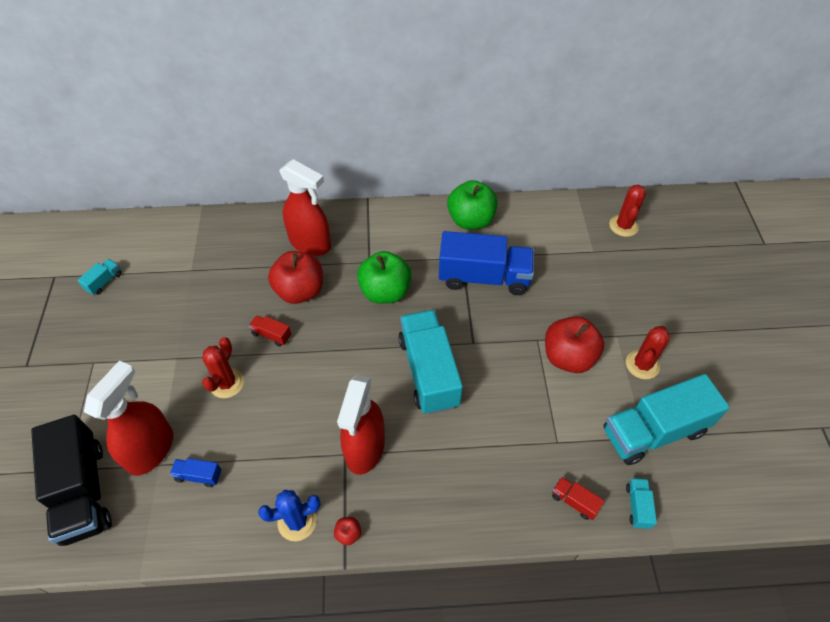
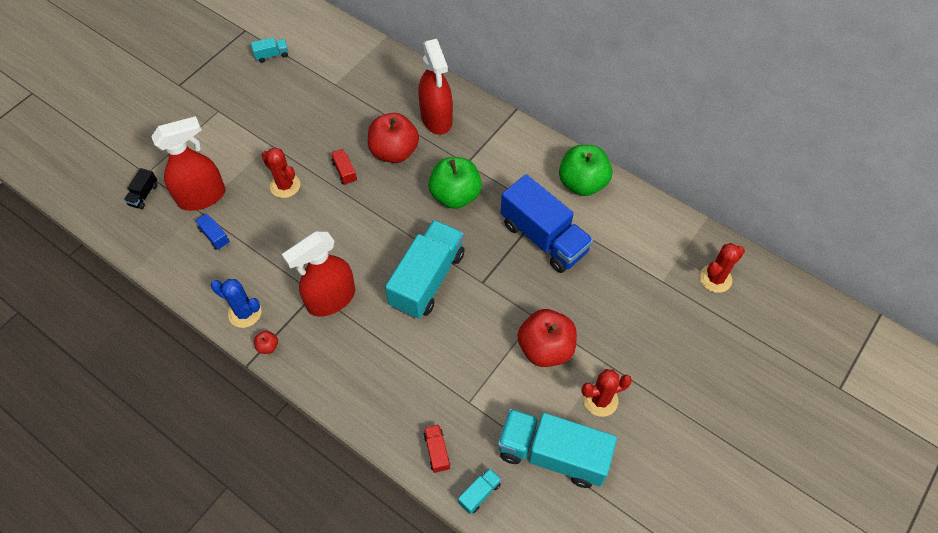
camera: 40 degrees right, 5 degrees up
(83, 491) = (143, 195): black truck -> black truck, size x0.42
(227, 383) = (285, 185): red cactus -> red cactus turned 75 degrees clockwise

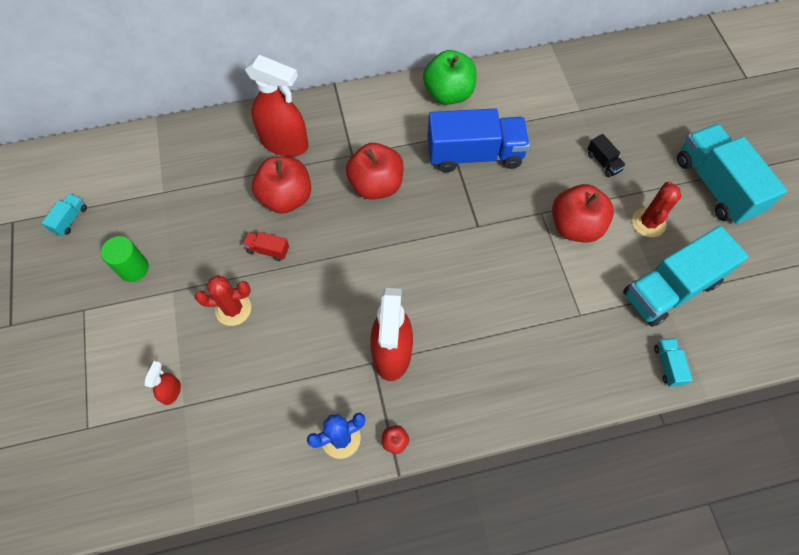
camera: 50 degrees left, 5 degrees up
(143, 195) = (111, 447): black truck -> black truck (603, 162)
(202, 197) = (171, 391): red spray bottle -> red spray bottle, size x0.44
(214, 236) = (228, 410): blue truck -> none
(267, 112) = (133, 268): none -> green cylinder
(427, 279) = (439, 263): turquoise truck -> turquoise truck (715, 186)
(437, 451) = (607, 371): red truck -> none
(455, 195) = (376, 185): green apple -> red apple
(715, 278) = (605, 78): red cactus -> none

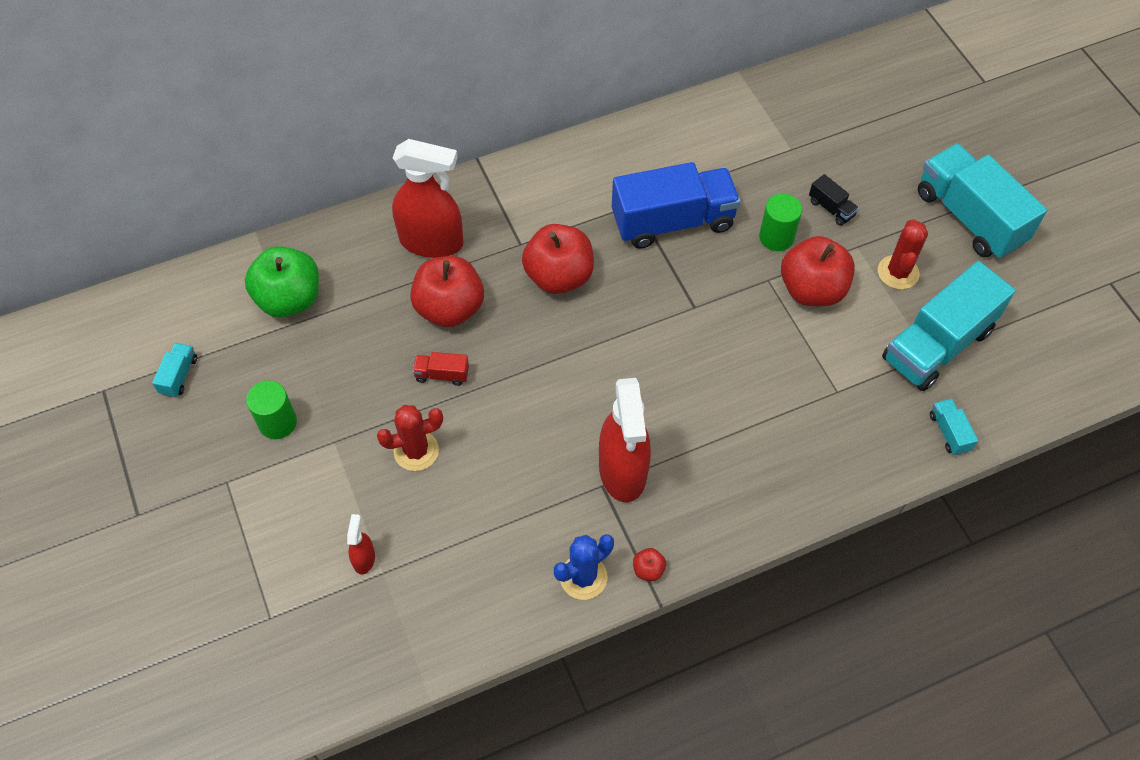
camera: 10 degrees left, 5 degrees down
(448, 93) = (624, 151): green apple -> green apple (289, 299)
(554, 179) = (776, 237): none -> green cylinder

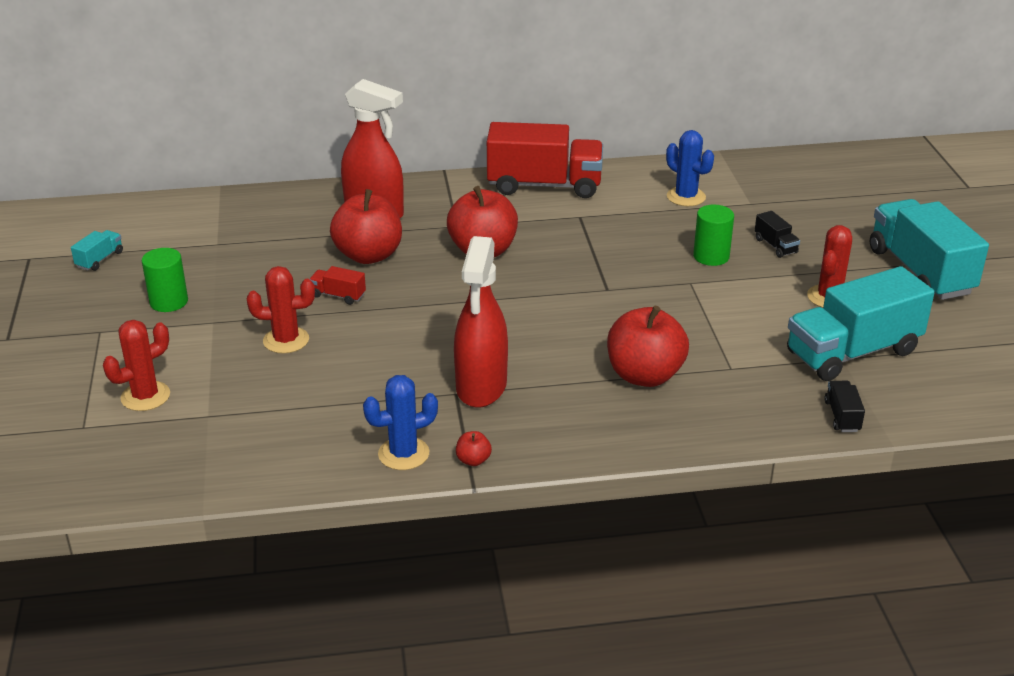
camera: 15 degrees right, 25 degrees down
(289, 299) = (226, 228): green apple -> none
(312, 561) = (145, 396): none -> red cactus
(364, 559) = (195, 403): red spray bottle -> none
(586, 163) = (544, 185): none -> red truck
(673, 222) = (611, 232): blue truck -> none
(728, 152) = (686, 197): none -> blue cactus
(812, 289) = (733, 295): red apple -> red apple (644, 375)
(949, 432) = (842, 416): turquoise truck -> black truck

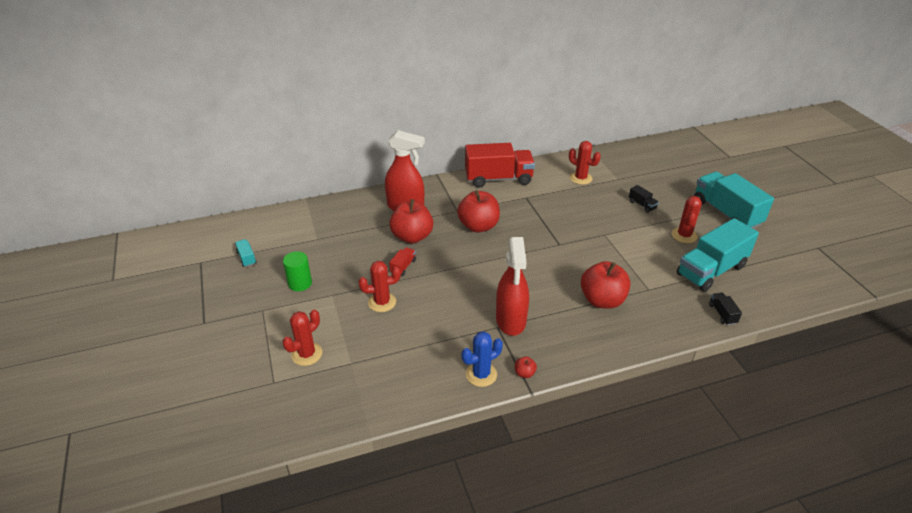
camera: 10 degrees left, 5 degrees up
(100, 259) = (246, 258): turquoise truck -> turquoise truck turned 45 degrees counterclockwise
(338, 295) = (403, 267): red truck -> red truck turned 105 degrees clockwise
(686, 197) = (581, 178): blue cactus -> red cactus
(711, 256) = (609, 216): green cylinder -> none

